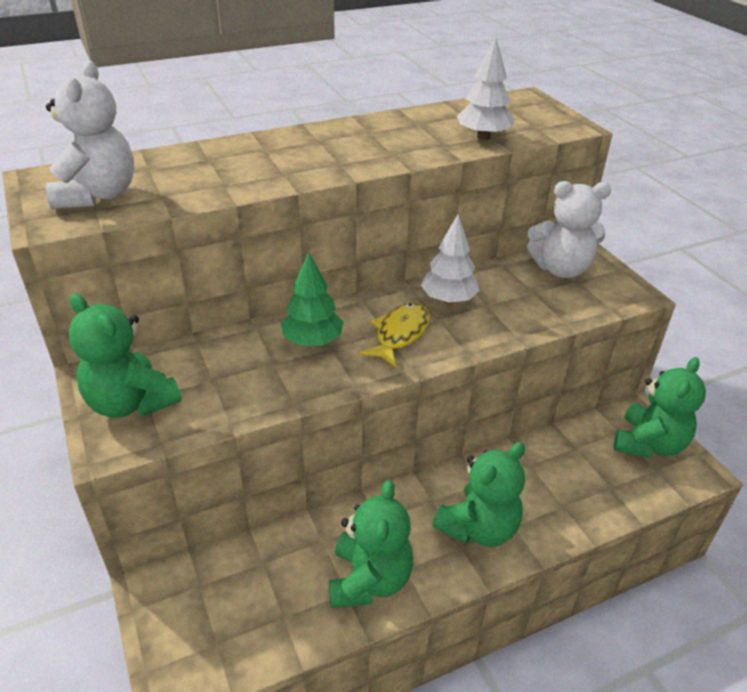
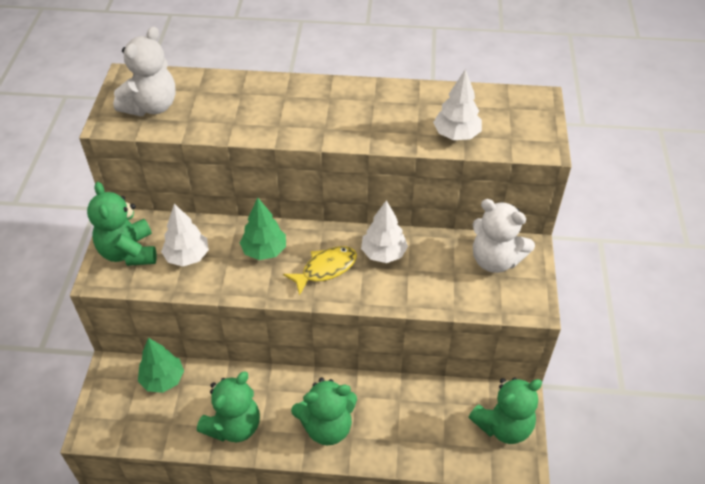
camera: 30 degrees right, 10 degrees up
(218, 380) = (187, 256): none -> white tree
(235, 568) = (163, 379): none -> green tree

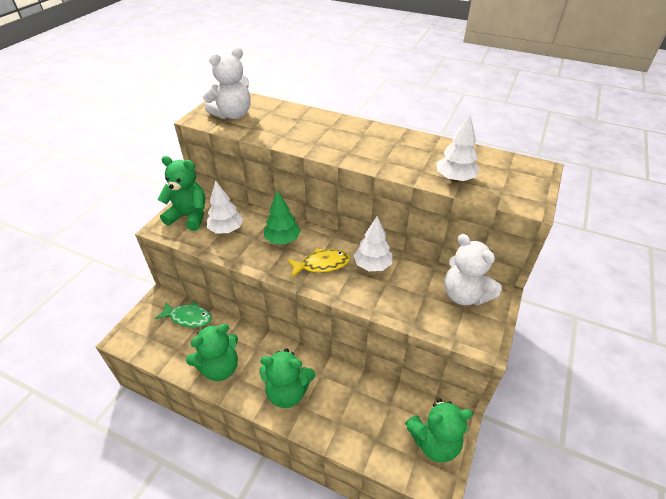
camera: 20 degrees right, 5 degrees down
(129, 252) = (189, 216): green teddy bear -> green teddy bear turned 105 degrees clockwise
(163, 379) = (188, 317): green tree -> green fish

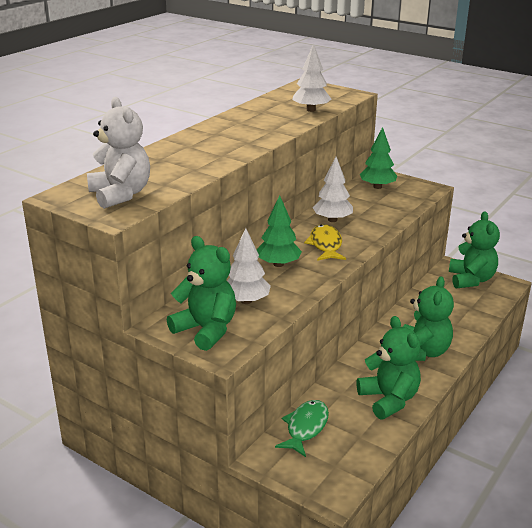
camera: 80 degrees left, 15 degrees down
(189, 216) = (206, 330): green teddy bear -> green teddy bear turned 105 degrees clockwise
(465, 295) = (377, 187): white teddy bear -> green tree

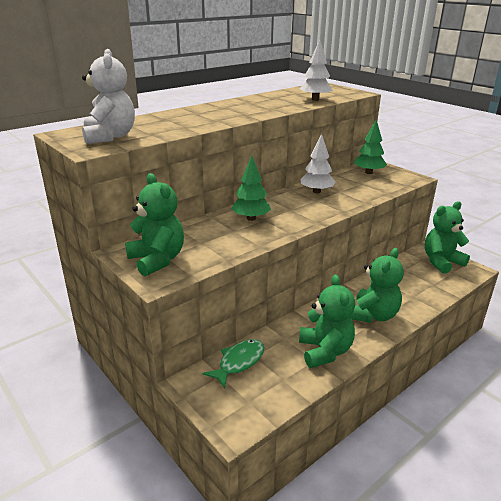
camera: 15 degrees right, 0 degrees up
(246, 301) = (206, 242): white tree -> none
(325, 245) = (300, 209): yellow fish -> none
(471, 280) = (441, 262): green teddy bear -> green teddy bear turned 135 degrees counterclockwise

